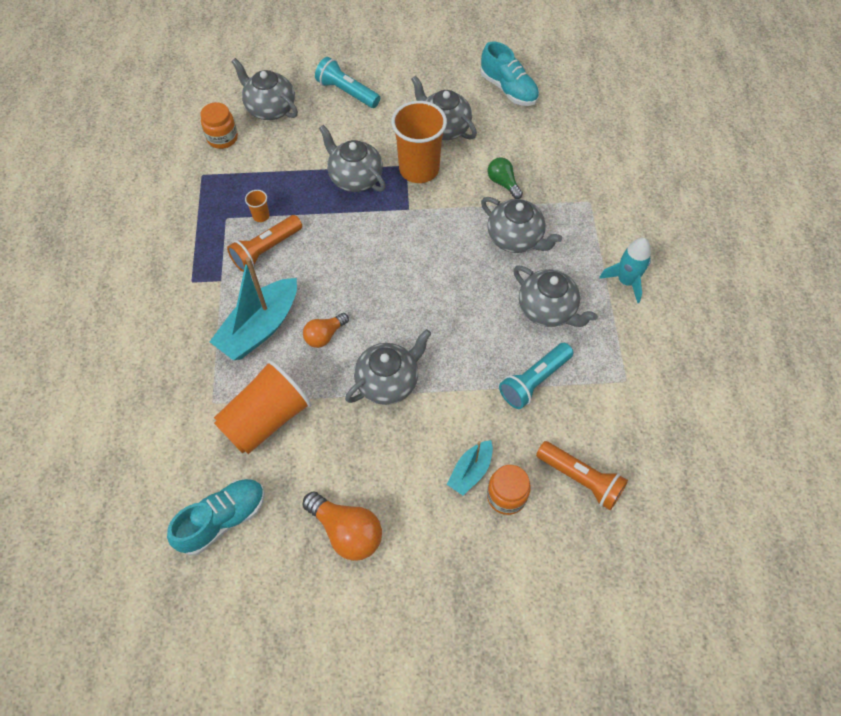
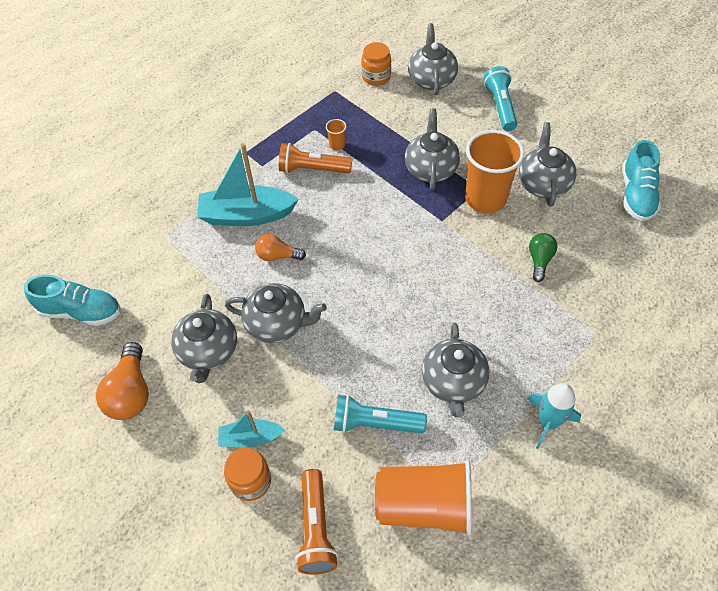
camera: 50 degrees right, 5 degrees down
(266, 419) = (178, 275): orange cup -> orange cup (424, 505)
(515, 238) = (496, 309): grey teapot -> grey teapot (208, 351)

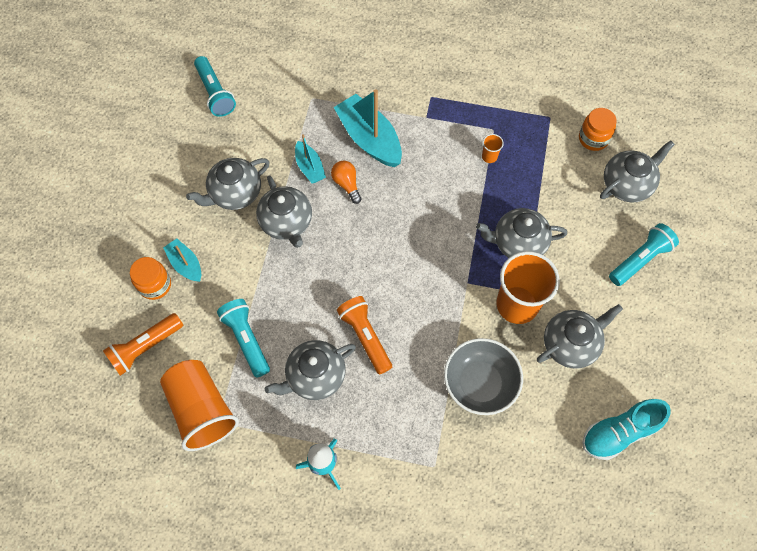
camera: 55 degrees right, 10 degrees up
(81, 311) = (215, 93): turquoise shoe -> turquoise flashlight
(131, 392) = (174, 168): orange light bulb -> none
(235, 275) = (310, 167): none -> turquoise boat
(312, 169) = (449, 155): orange flashlight -> orange flashlight (365, 337)
(431, 169) = (518, 243): grey teapot -> grey teapot turned 150 degrees counterclockwise
(539, 260) = (480, 383): green light bulb -> grey bowl

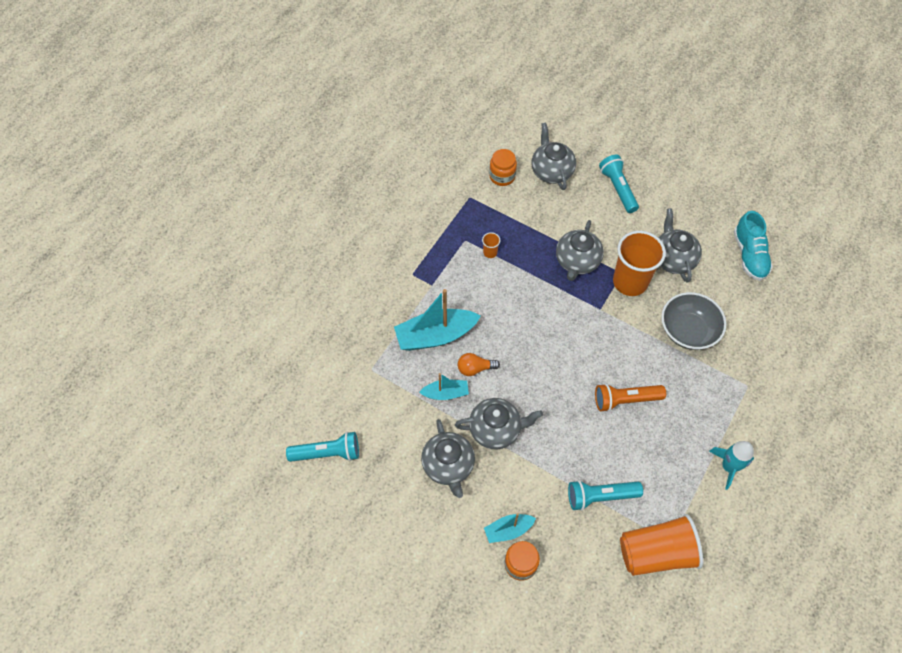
camera: 70 degrees left, 5 degrees down
(145, 347) = (582, 589): orange flashlight -> none
(315, 376) = (650, 450): grey teapot -> none

